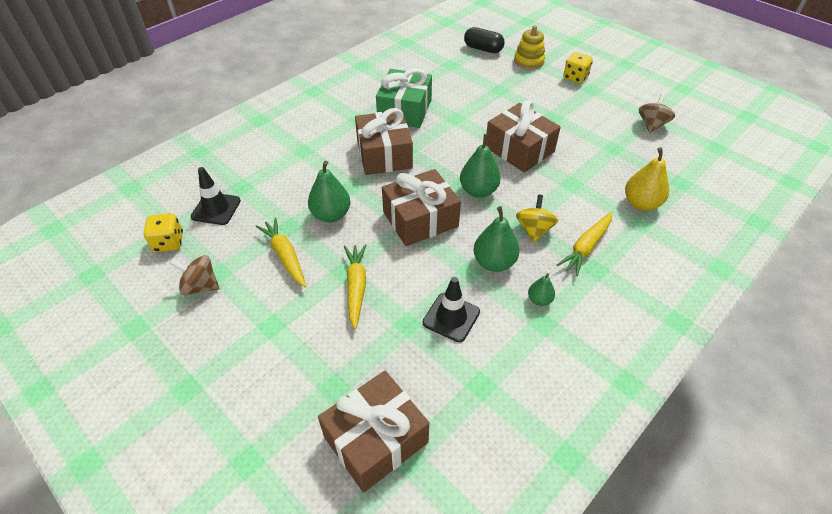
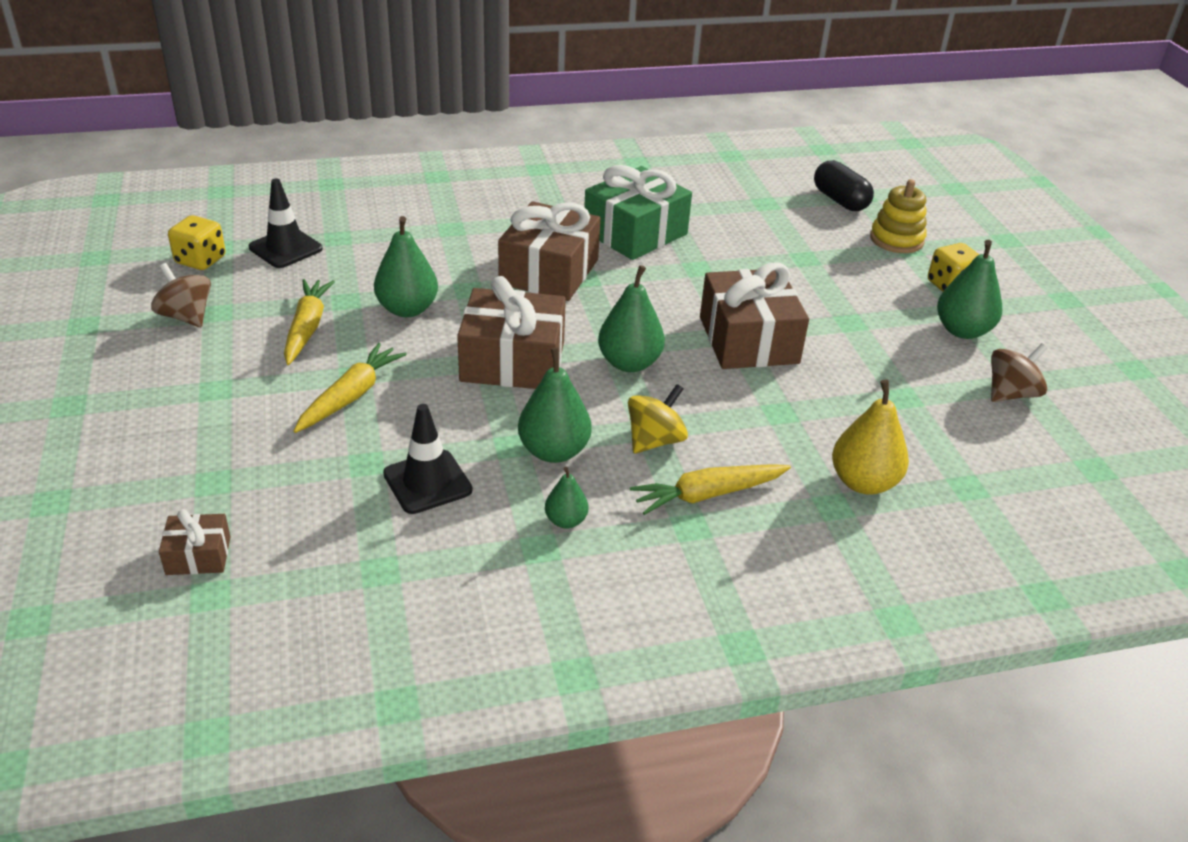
camera: 30 degrees right, 10 degrees down
(376, 439) = (198, 555): brown gift -> brown gift, size x0.48
(602, 100) = (962, 330): none -> green pear

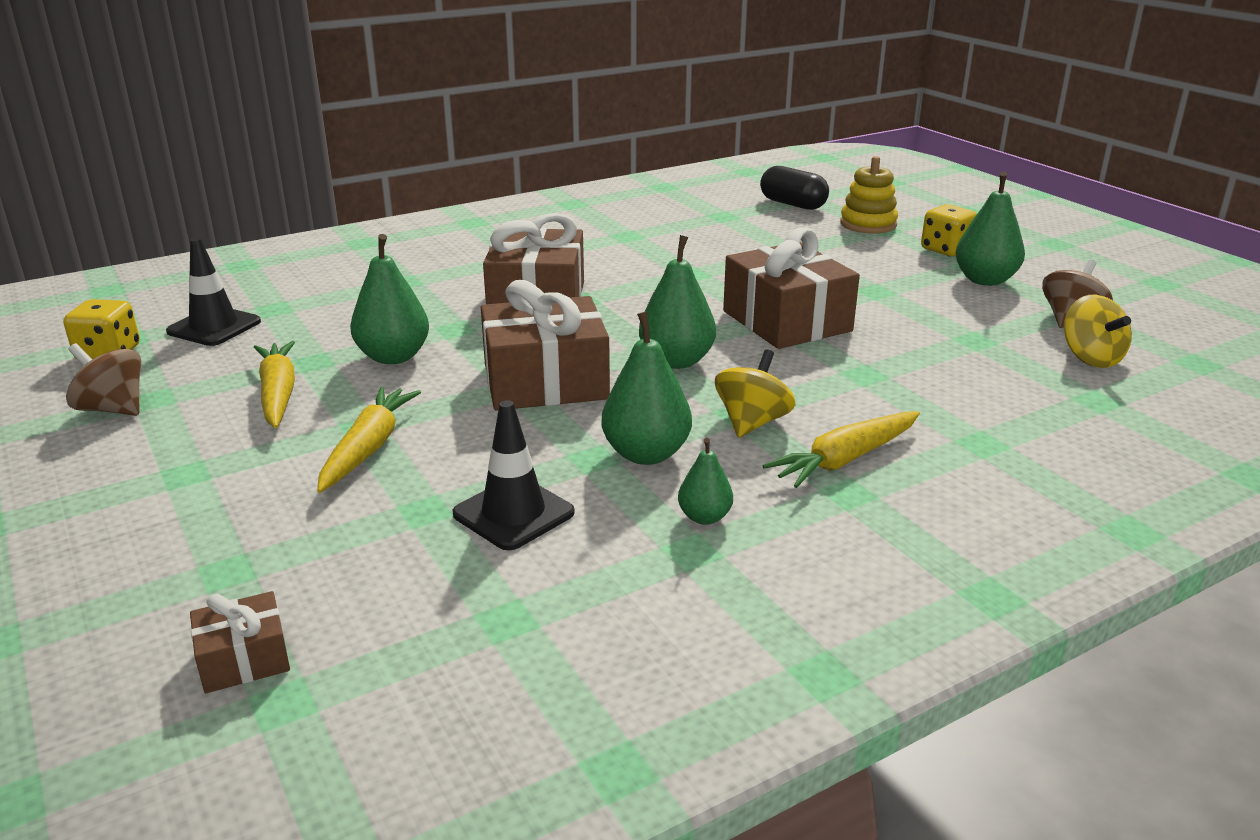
camera: 15 degrees left, 10 degrees down
(635, 233) = (608, 256): green gift -> none
(863, 482) = (995, 416): yellow pear -> none
(996, 441) = (1090, 358): none -> yellow spinning top

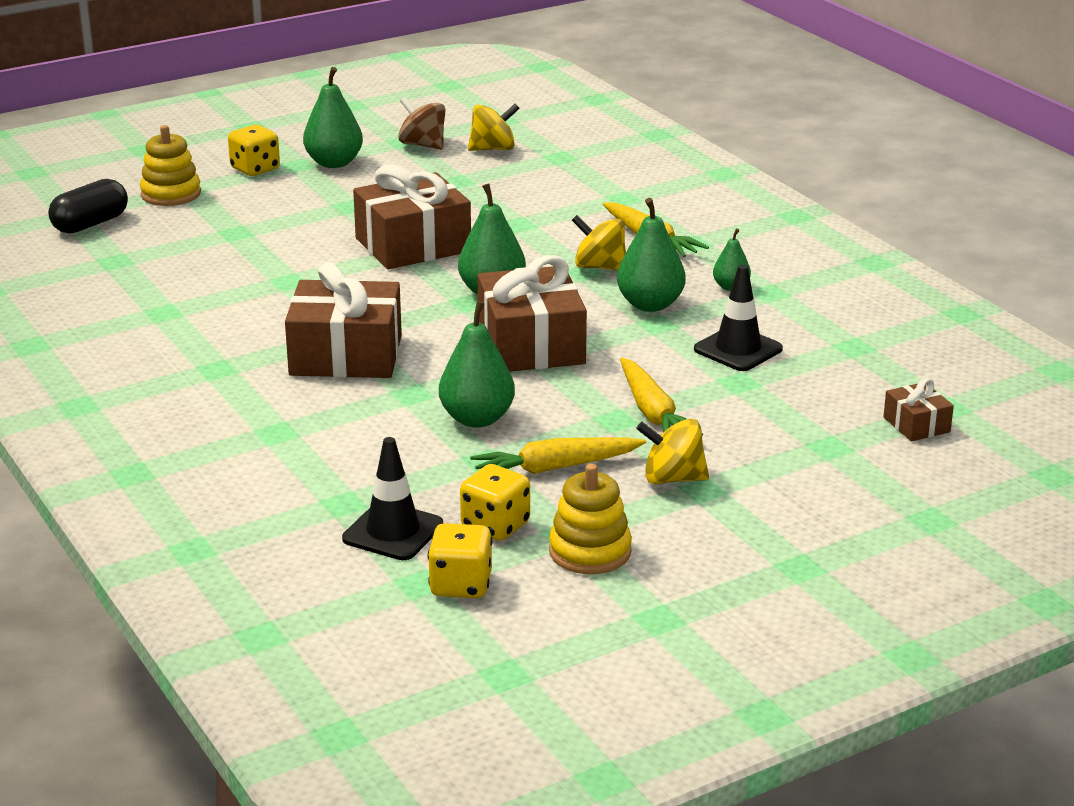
camera: 90 degrees left, 0 degrees up
(113, 409) = (590, 551): brown spinning top -> yellow stacking toy
(192, 366) = (495, 526): none -> yellow dice
(218, 456) = (672, 478): none -> yellow spinning top
(368, 448) = (652, 412): yellow carrot -> yellow carrot turned 120 degrees counterclockwise

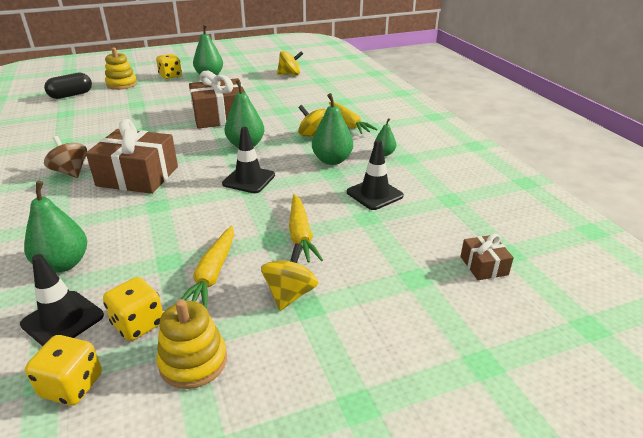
camera: 10 degrees right, 5 degrees up
(423, 145) = (257, 70): brown spinning top -> brown spinning top (71, 172)
(477, 419) = (185, 228): green pear -> green pear (63, 264)
(531, 345) = (249, 179): brown gift -> black traffic cone
(555, 468) = (212, 274): yellow carrot -> yellow carrot turned 75 degrees counterclockwise
(672, 478) = (290, 294): yellow spinning top -> yellow spinning top turned 90 degrees clockwise

